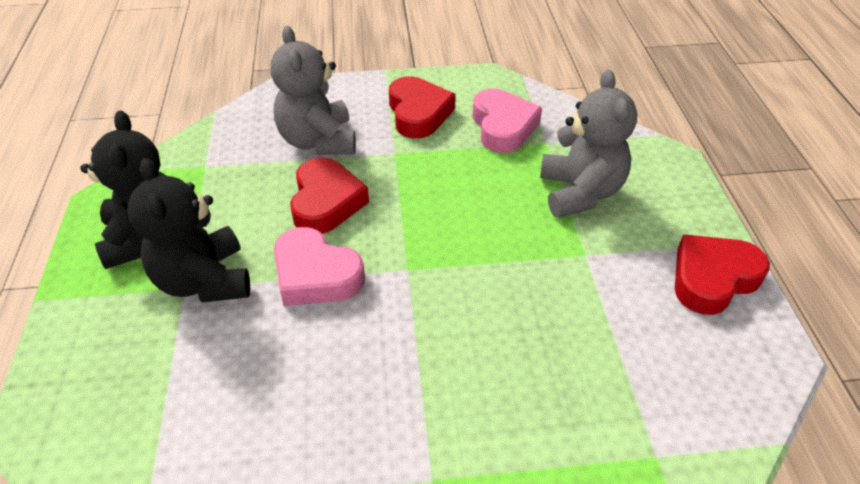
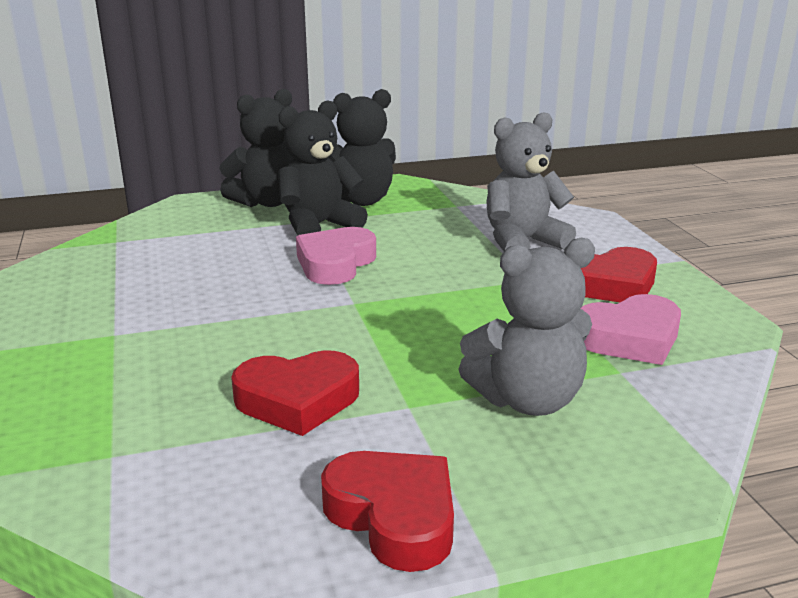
camera: 80 degrees right, 20 degrees down
(96, 327) = (267, 202): none -> black teddy bear
(326, 202) = (433, 256): red heart -> red heart (297, 400)

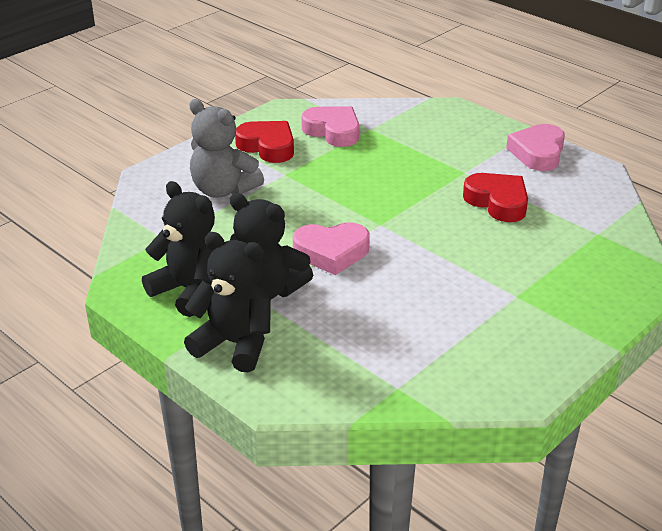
camera: 120 degrees left, 10 degrees up
(394, 516) = (538, 153): red heart -> pink heart
(527, 400) = (423, 145): grey teddy bear -> none

